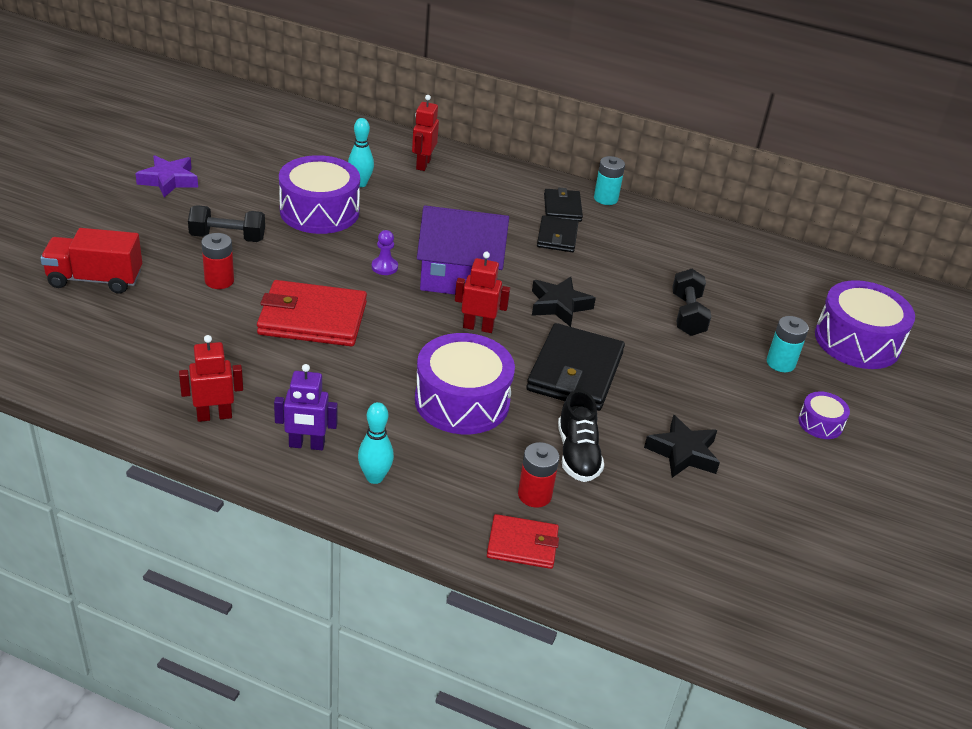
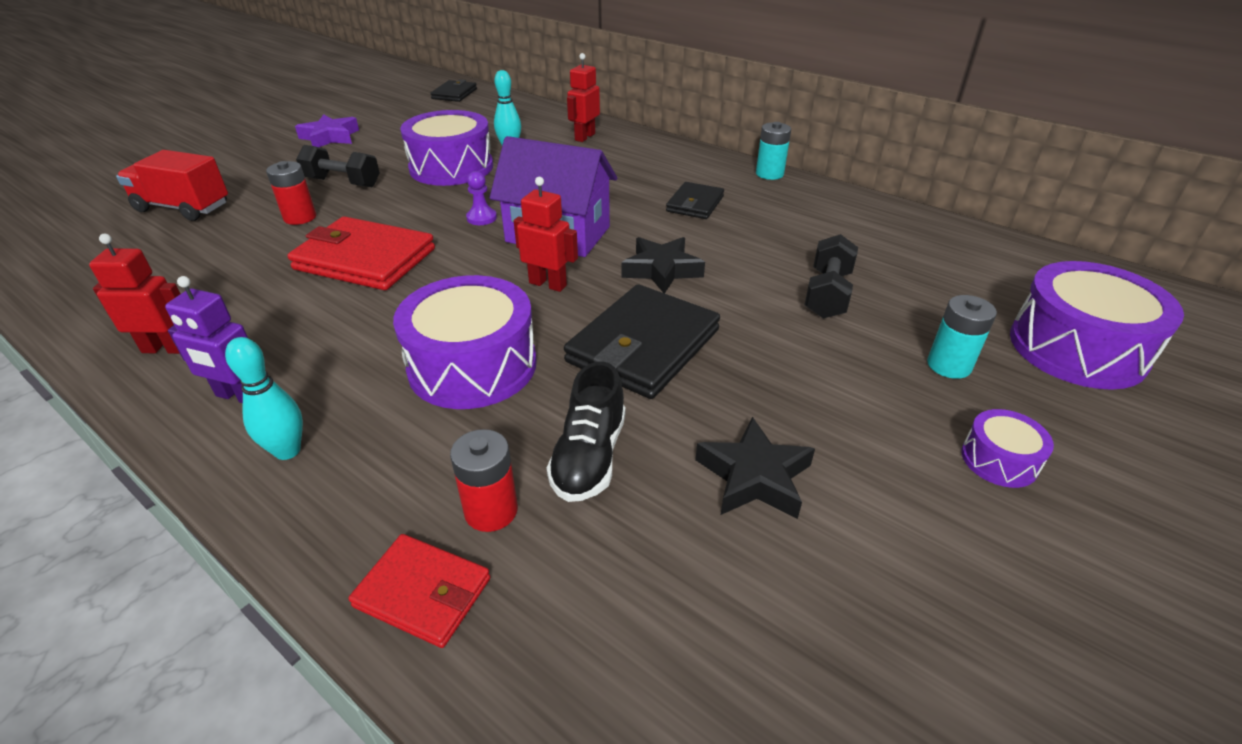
camera: 20 degrees right, 0 degrees up
(562, 208) = (714, 179): black wallet -> black wallet (454, 94)

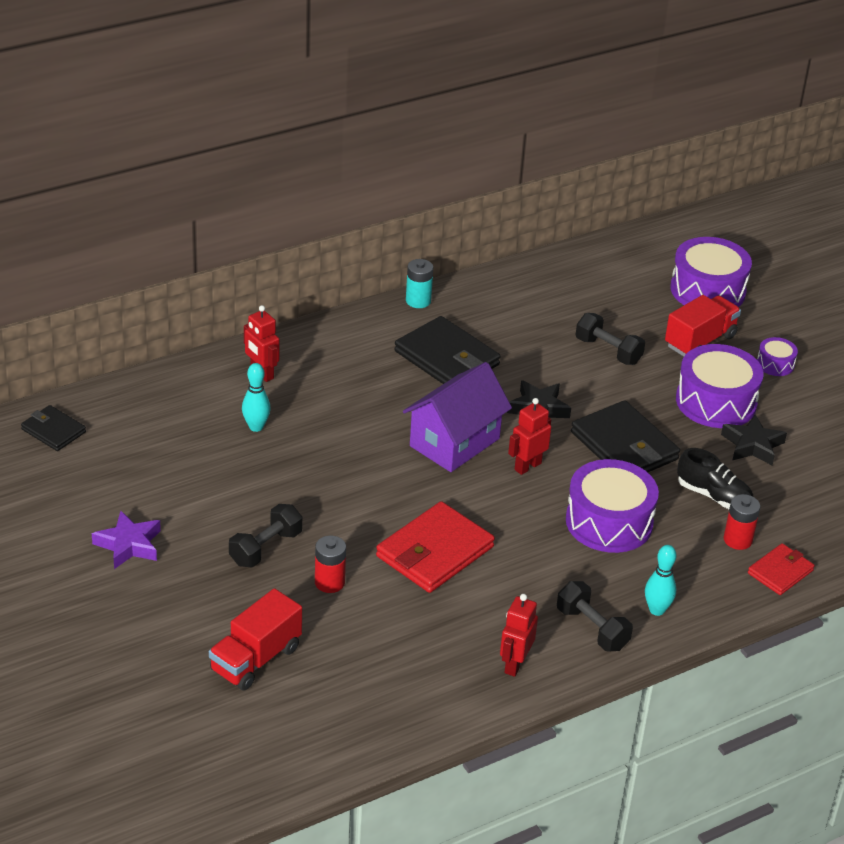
camera: 70 degrees left, 0 degrees up
(239, 396) = (592, 629): purple robot -> black dumbbell
(451, 167) = (277, 473): purple drum -> purple drum (716, 402)
(481, 218) = (399, 476): purple pawn -> none
(695, 204) = (447, 358): black wallet -> black wallet, size x1.76
(949, 365) = (700, 341): turquoise battery -> red truck

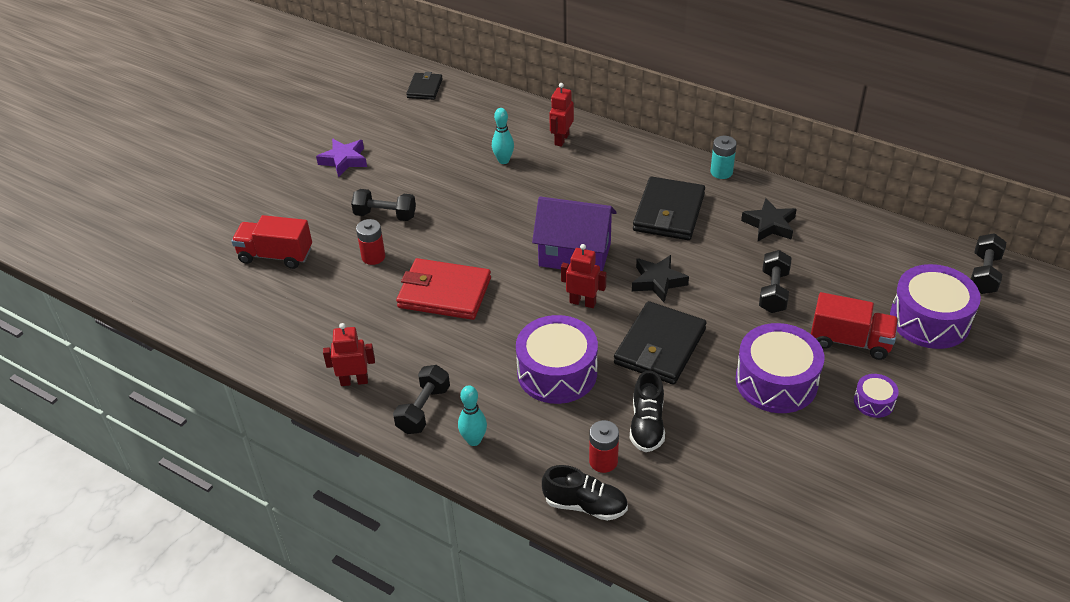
camera: 65 degrees right, 5 degrees up
(678, 237) = (984, 274): none -> black dumbbell
(752, 445) = (740, 426): black star -> black star (769, 225)
(780, 572) = (585, 505): red wallet -> black shoe

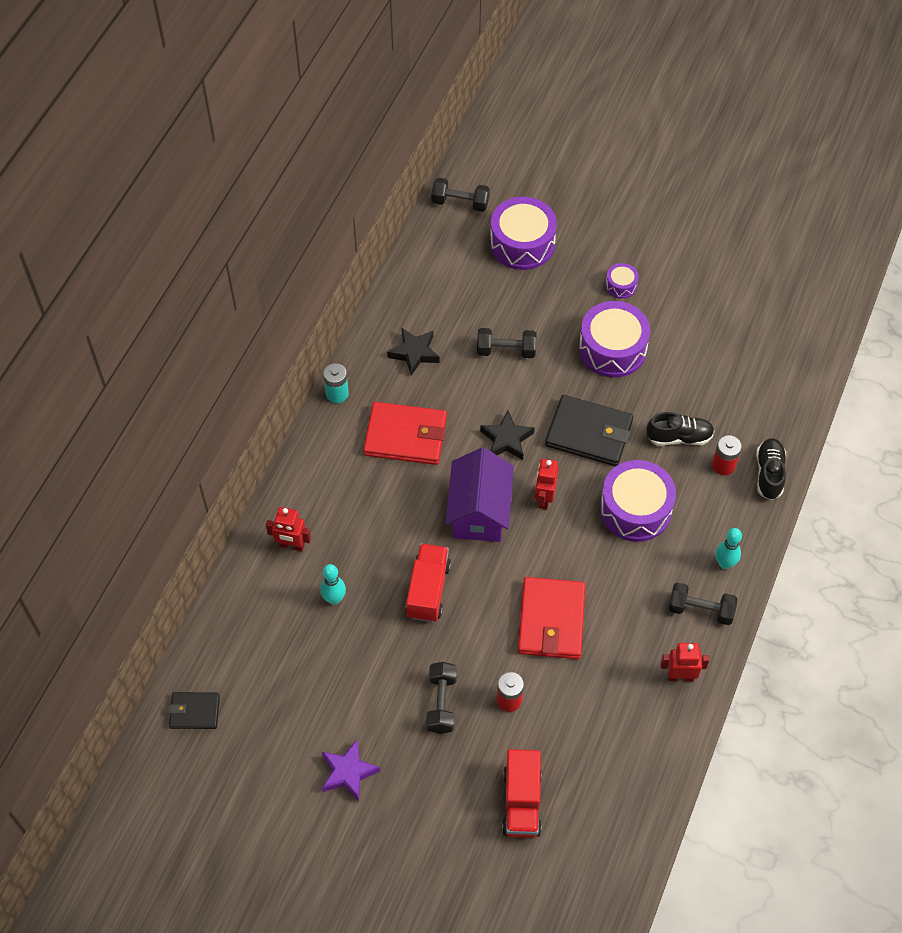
camera: 100 degrees left, 15 degrees up
(354, 381) = (680, 676): red robot -> red robot turned 105 degrees clockwise
(669, 212) = (405, 436): black wallet -> red wallet
(850, 341) = (557, 298): red truck -> red truck (428, 590)

